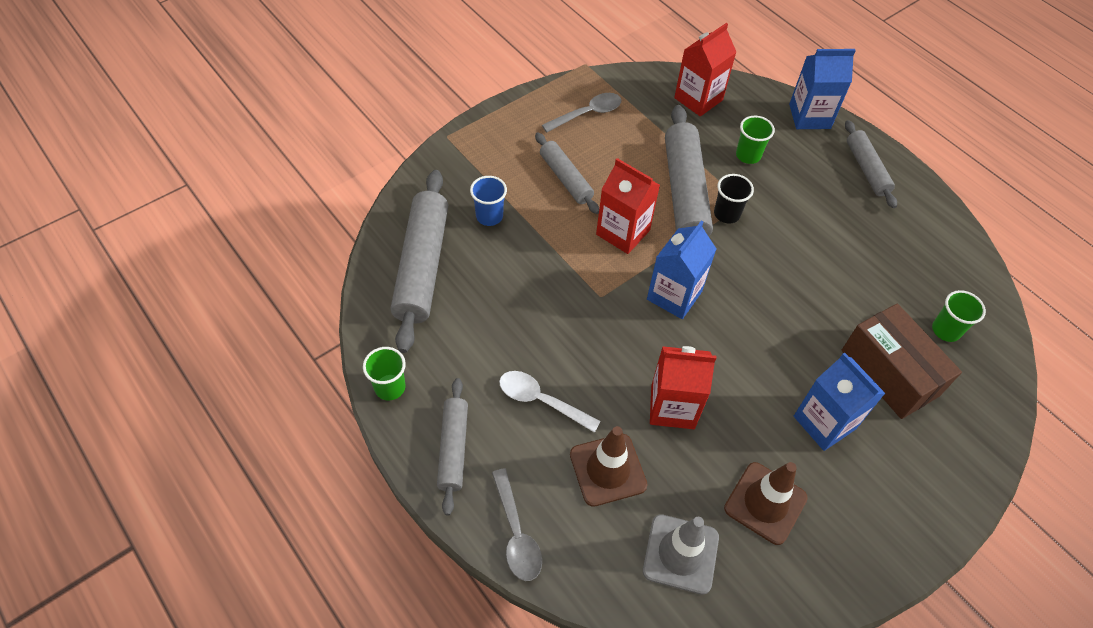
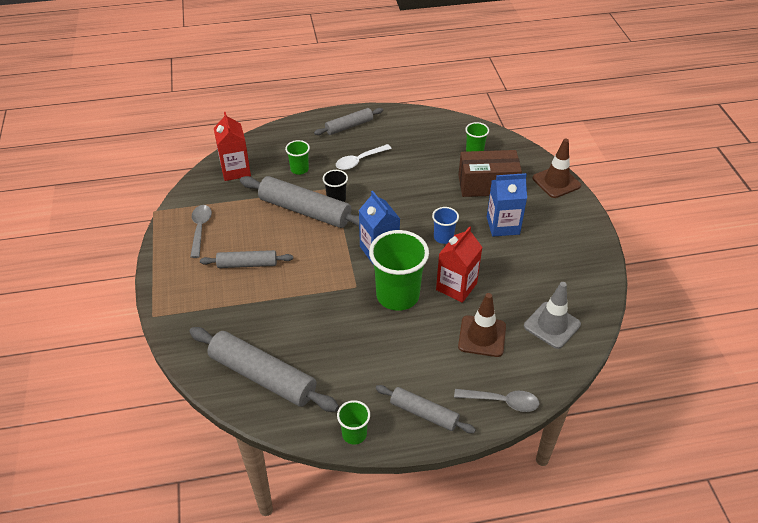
camera: 60 degrees left, 10 degrees down
(489, 216) = (247, 319): blue cup -> blue cup (443, 237)
(541, 400) = (415, 350): white spoon -> white spoon (359, 161)
(614, 346) = (397, 295): none -> green cup
(623, 232) = (314, 254): red carton -> none
(765, 503) = (538, 273): brown traffic cone -> brown traffic cone (556, 182)
(809, 116) = (292, 129): blue carton -> none
(866, 169) = (349, 126): grey rolling pin -> grey rolling pin turned 45 degrees counterclockwise

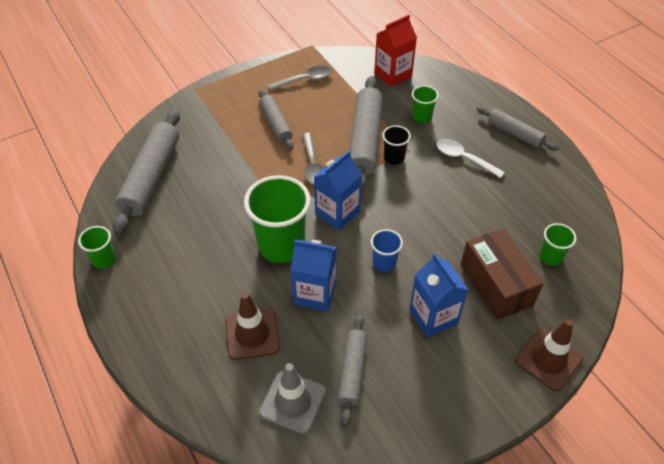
camera: 70 degrees right, 5 degrees up
(424, 413) = (139, 307): grey rolling pin -> grey rolling pin (352, 371)
(456, 286) = (315, 293): red carton -> blue carton
(502, 401) = (169, 373): grey spoon -> grey spoon (312, 165)

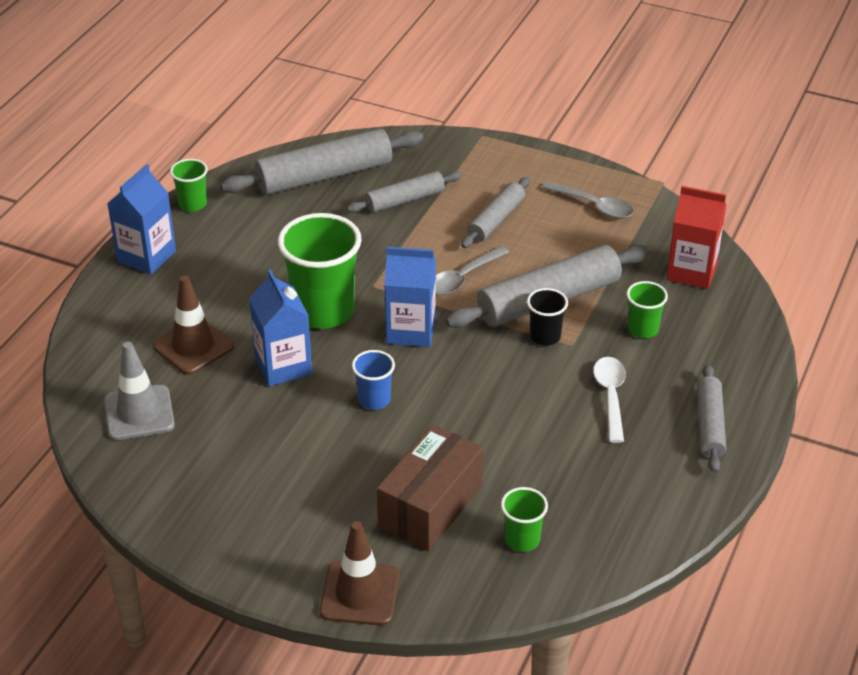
camera: 55 degrees right, 10 degrees down
(352, 371) = (209, 439): grey rolling pin -> grey rolling pin (405, 200)
(433, 316) = (335, 471): blue carton -> blue carton (146, 256)

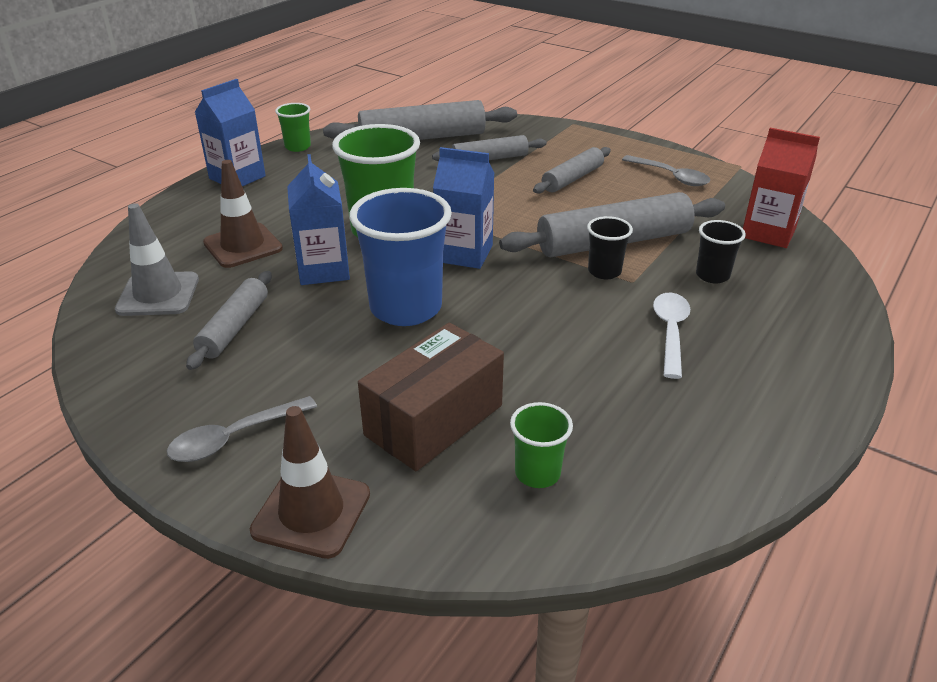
camera: 10 degrees right, 5 degrees down
(374, 400) = (406, 308): blue cup -> blue cup, size x2.02
(463, 278) = (529, 217): grey spoon -> grey spoon (234, 438)
(642, 329) = (712, 275): green cup -> black cup
(710, 425) = (788, 373): grey rolling pin -> grey rolling pin (234, 327)

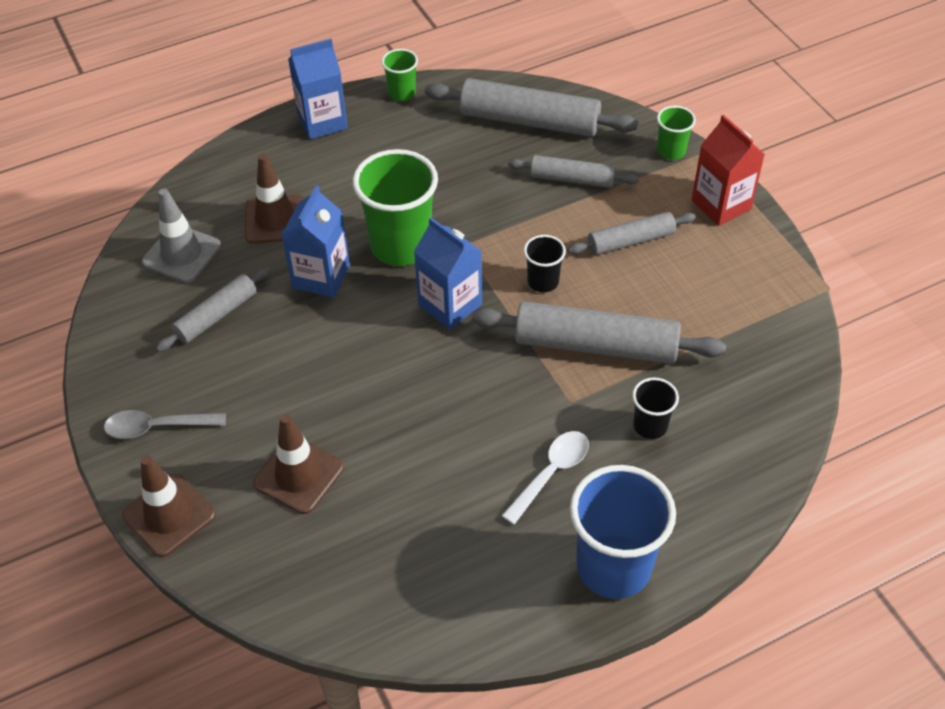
camera: 30 degrees right, 15 degrees up
(406, 308) = (356, 350): blue cup -> blue cup (613, 567)
(434, 420) = (299, 475): brown box -> brown traffic cone
(537, 473) = (335, 557): green cup -> green cup (671, 151)
(604, 271) = (555, 379): black cup -> black cup (543, 282)
(671, 176) = (736, 276): grey spoon -> none
(768, 233) = (759, 396): red carton -> red carton (721, 205)

